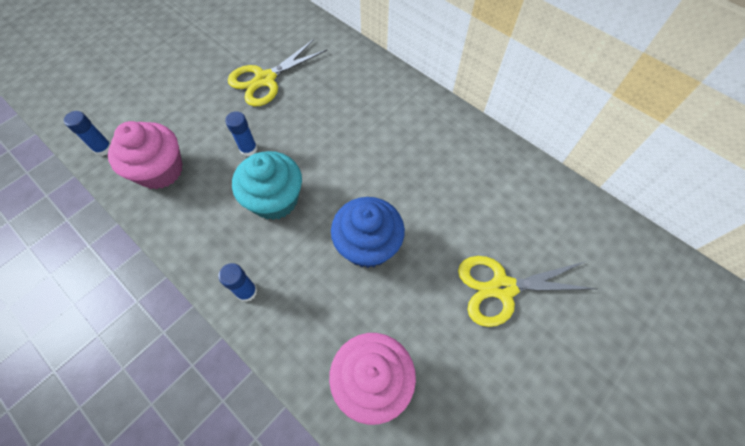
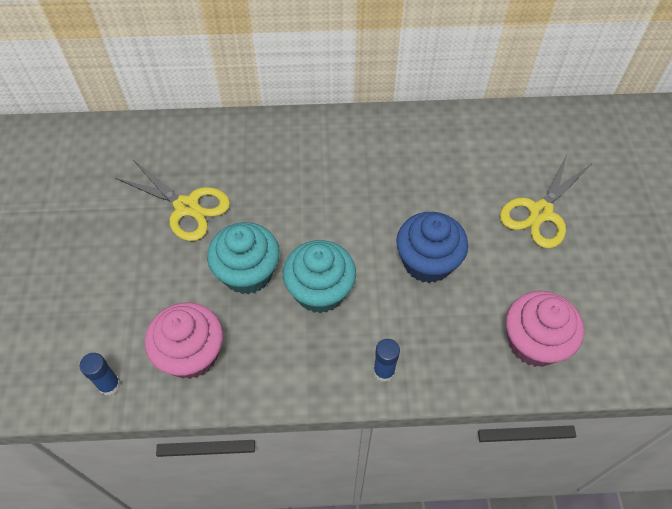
camera: 45 degrees left, 5 degrees down
(248, 149) = (247, 273): blue glue stick -> turquoise cupcake
(265, 79) = (187, 207): yellow scissors -> yellow scissors turned 60 degrees counterclockwise

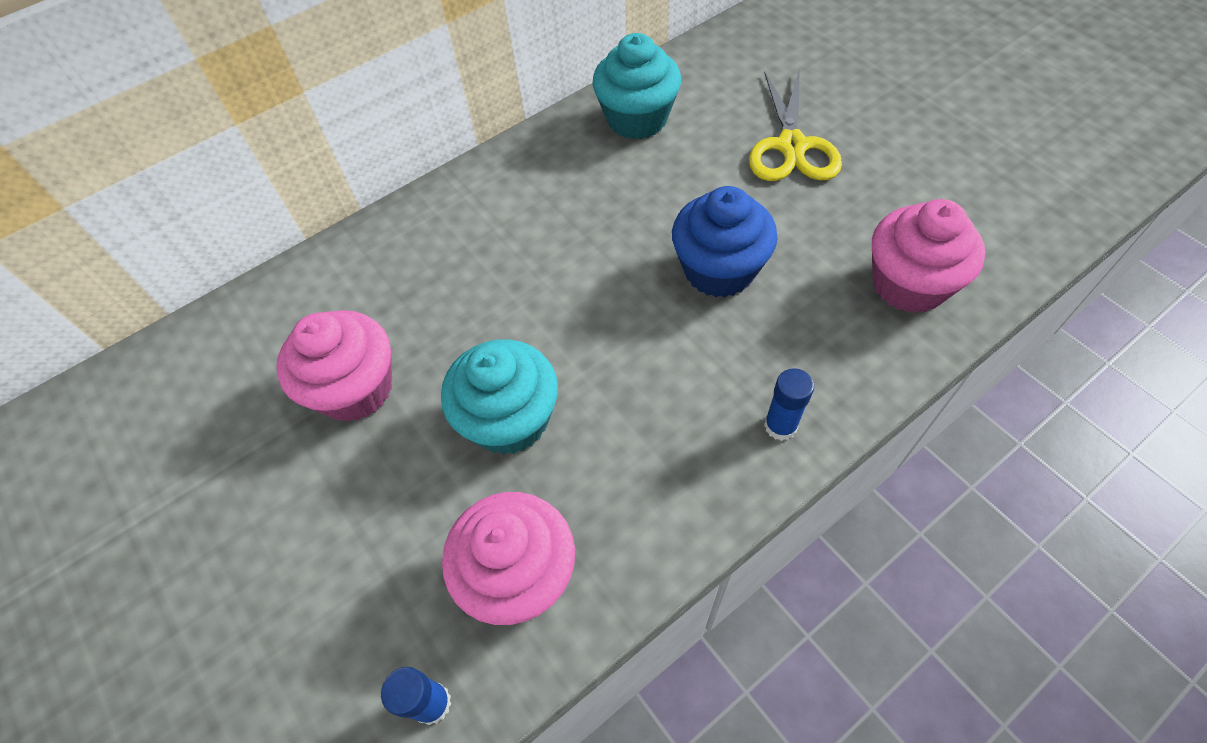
camera: 30 degrees left, 0 degrees up
(187, 207) = (355, 388): yellow scissors -> pink cupcake
(320, 291) = (622, 382): turquoise cupcake -> turquoise cupcake (637, 119)

